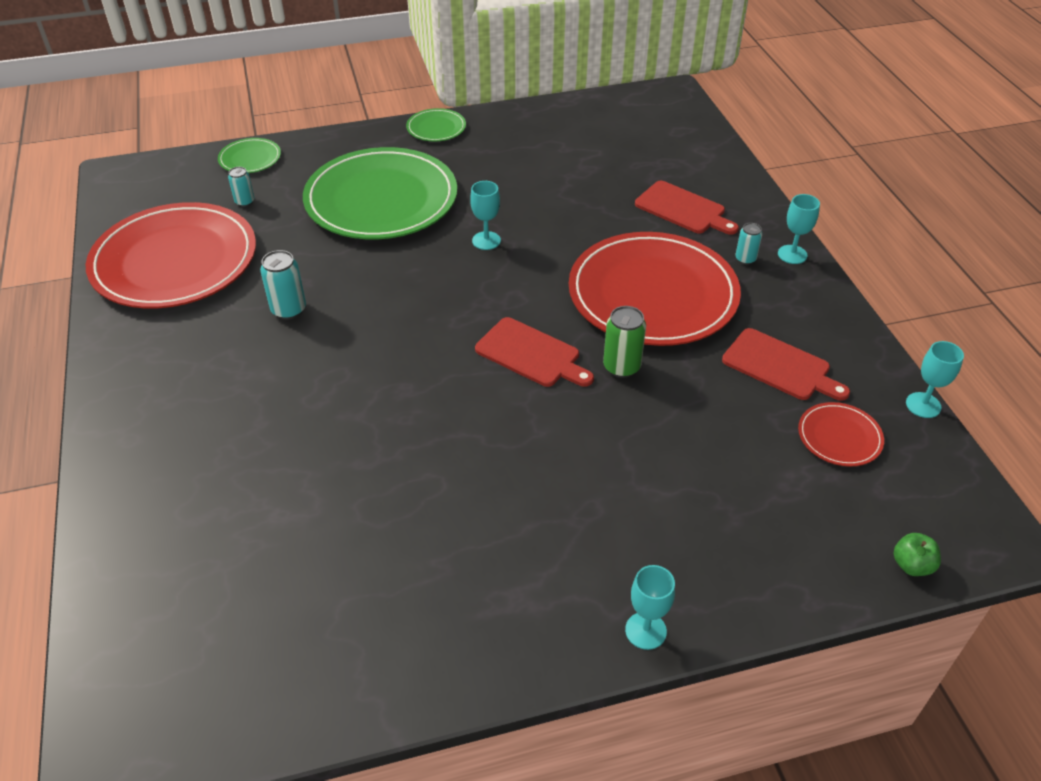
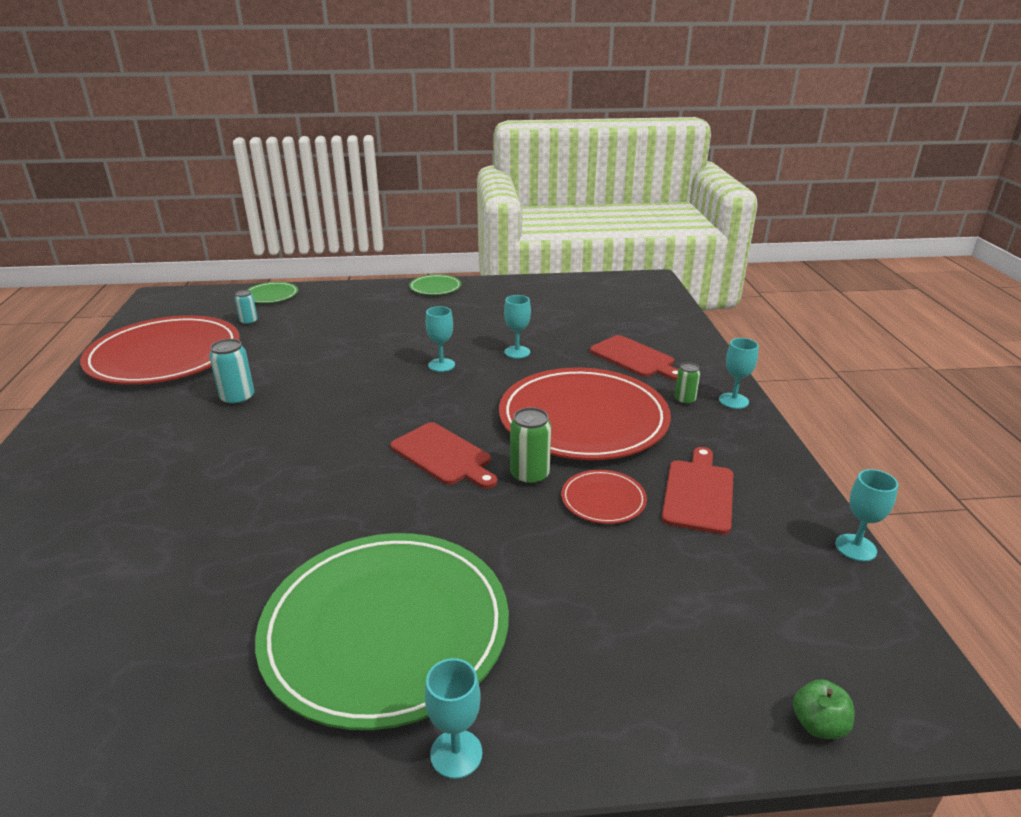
camera: 10 degrees right, 15 degrees down
(381, 199) = (364, 329): green plate -> green plate (386, 629)
(559, 214) = (517, 352): none -> turquoise goblet
(745, 259) = (685, 400): turquoise can -> green can
(780, 366) = (698, 493): red cutting board -> red cutting board turned 120 degrees counterclockwise
(839, 437) = (751, 568): red plate -> red plate (603, 499)

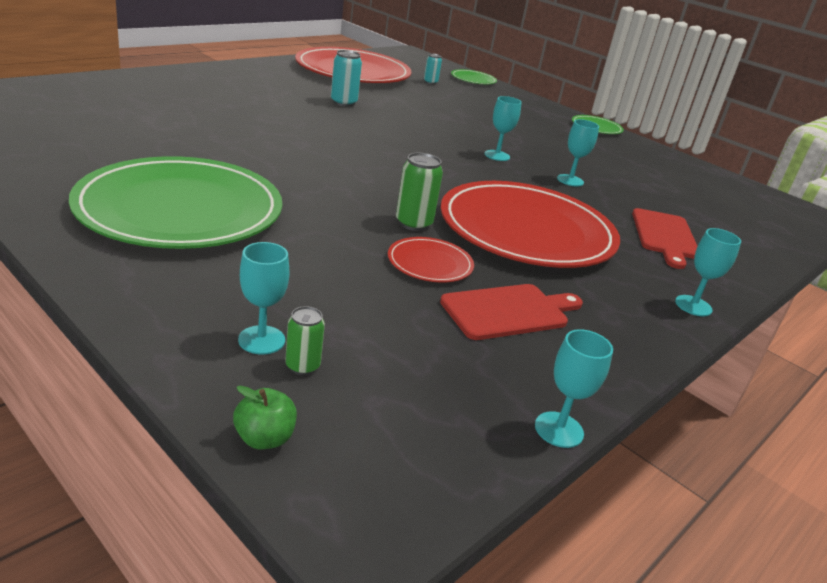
camera: 45 degrees right, 0 degrees up
(443, 455) = (387, 184): red cutting board -> none
(456, 754) = (90, 263): turquoise goblet -> turquoise goblet (261, 340)
(685, 400) = (644, 276): green can -> green can (302, 366)

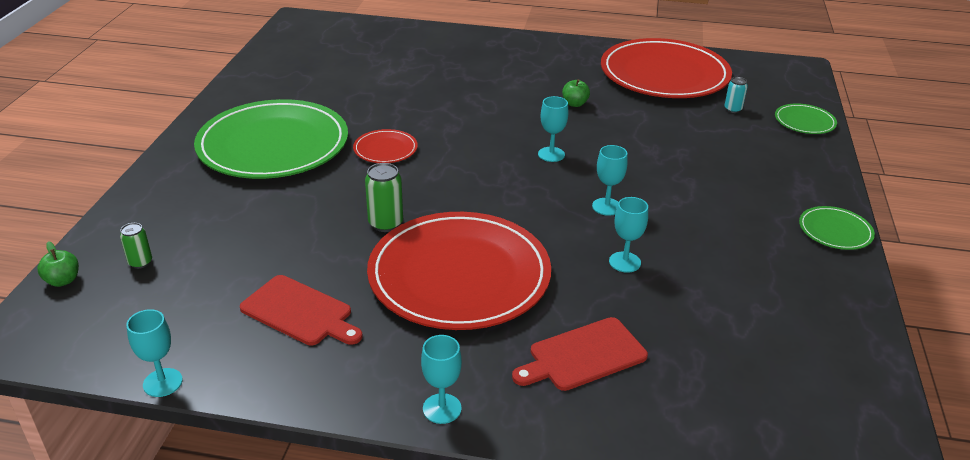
camera: 60 degrees right, 5 degrees up
(261, 340) = (154, 238): turquoise goblet -> turquoise goblet (551, 154)
(343, 103) = (574, 104): turquoise can -> green apple
(430, 263) = (329, 254): red plate -> red plate (385, 149)

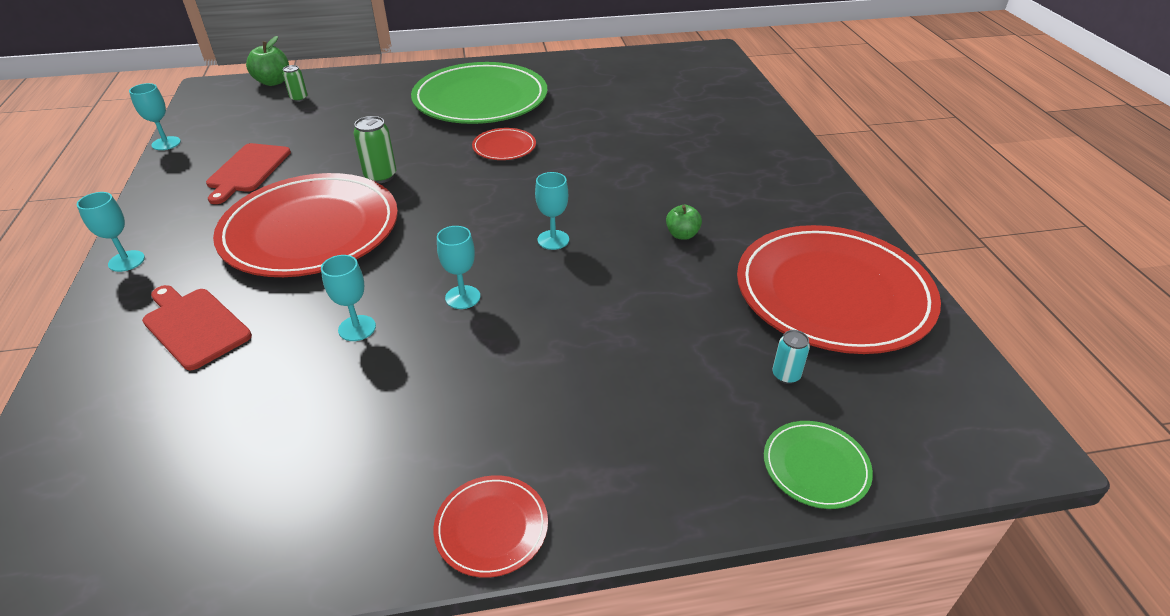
camera: 70 degrees right, 5 degrees up
(63, 280) = (273, 82): green apple -> green apple, size x1.52
(835, 231) = (491, 527): green plate -> red plate

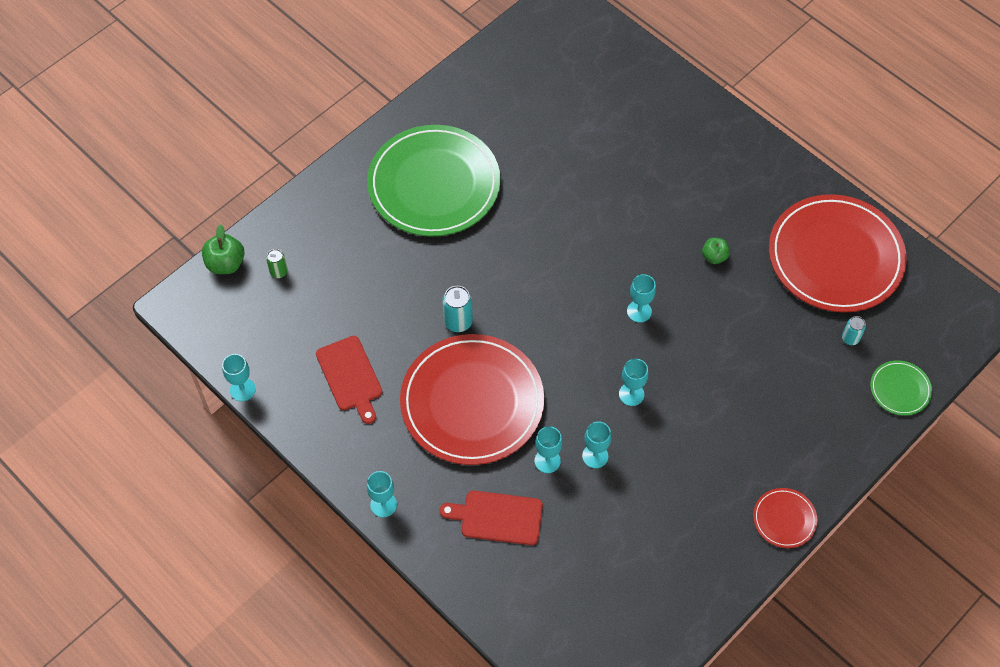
camera: 35 degrees left, 20 degrees up
(307, 307) = (547, 461): none -> turquoise goblet
(380, 176) = (458, 322): green can -> turquoise can
(504, 147) = (514, 235): red plate -> none

